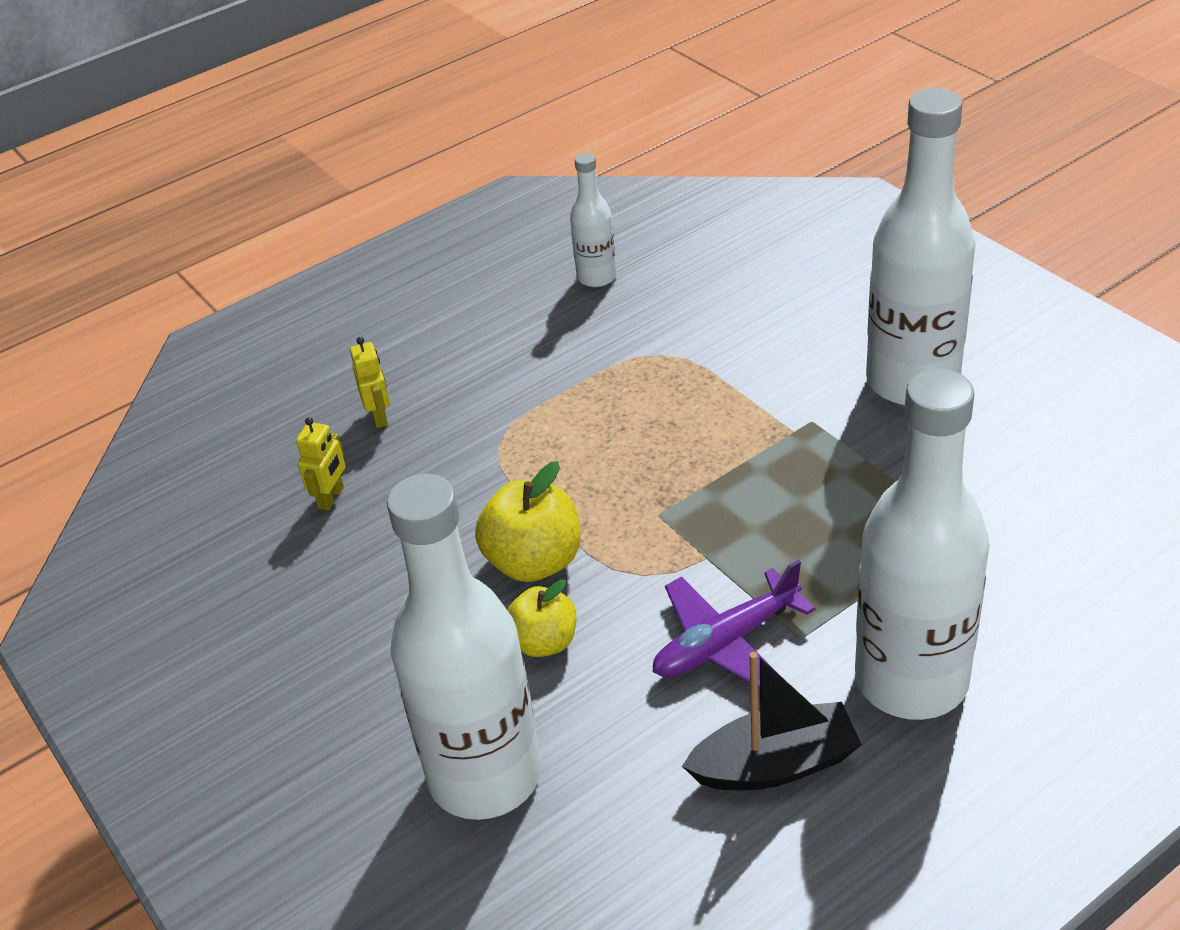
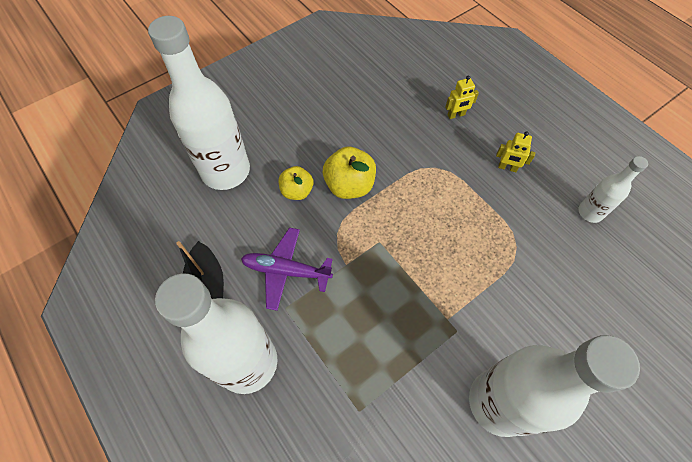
camera: 85 degrees right, 20 degrees up
(331, 497) = (397, 102): yellow robot -> yellow robot (507, 168)
(725, 643) = (286, 271): purple plane -> purple plane turned 45 degrees counterclockwise

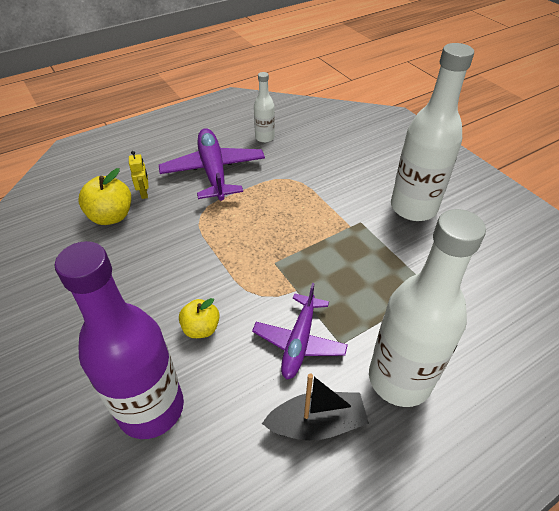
camera: 85 degrees left, 15 degrees down
(226, 171) = (151, 408): white bottle -> purple bottle
(349, 185) = (205, 281): yellow apple -> yellow apple (111, 216)
(507, 168) = (213, 171): yellow robot -> purple plane

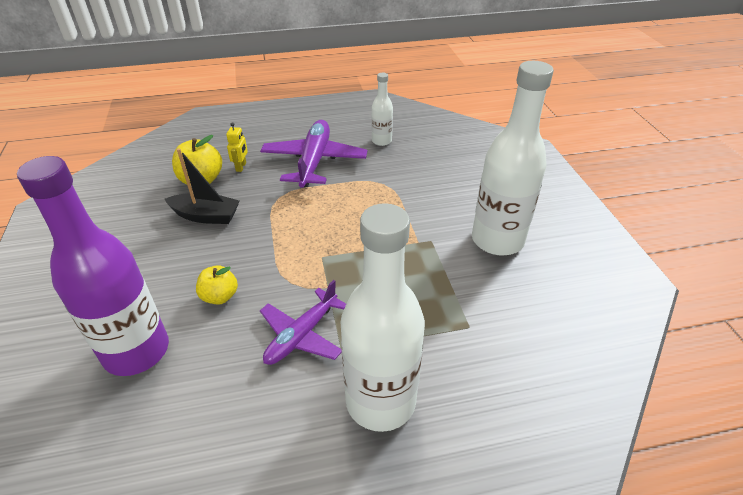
camera: 20 degrees right, 5 degrees down
(316, 423) = (273, 415): black boat -> black boat (206, 216)

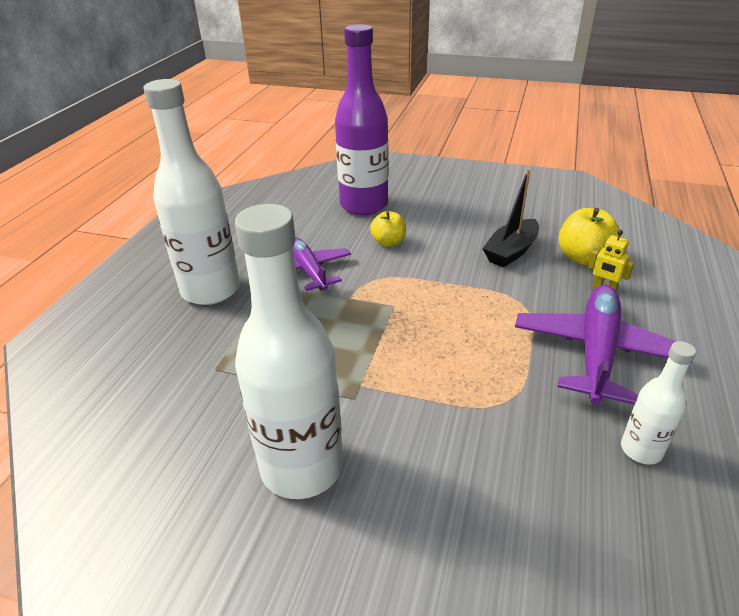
camera: 120 degrees right, 5 degrees down
(314, 161) = (596, 351): purple plane -> purple plane turned 105 degrees counterclockwise

